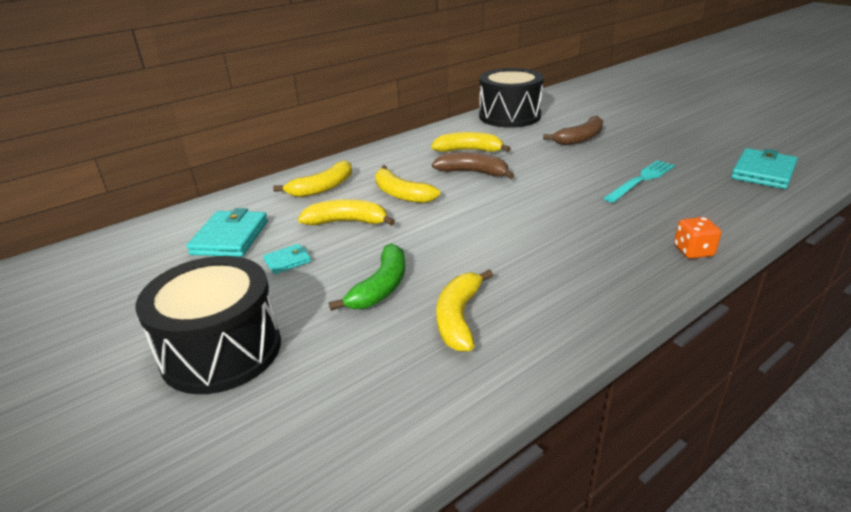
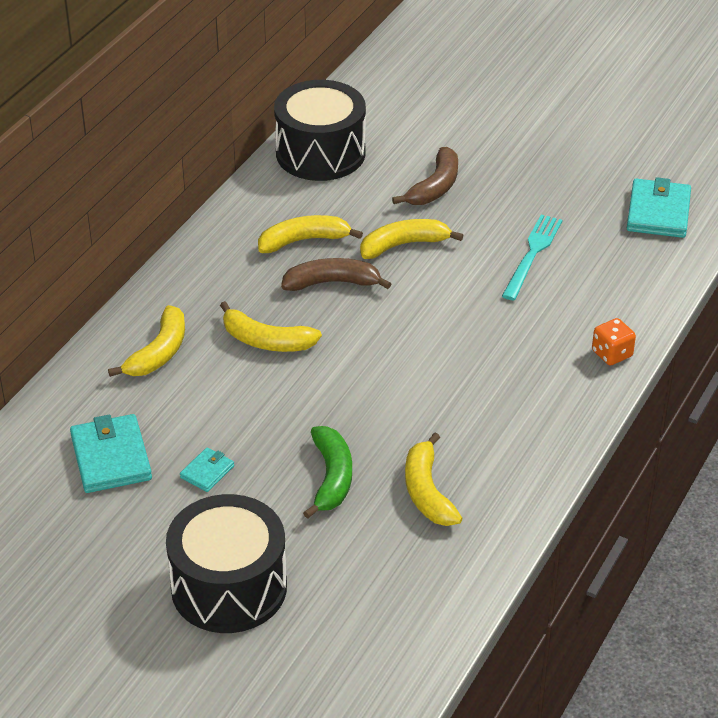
camera: 25 degrees left, 10 degrees up
(347, 222) = (232, 400): yellow banana -> yellow banana (404, 245)

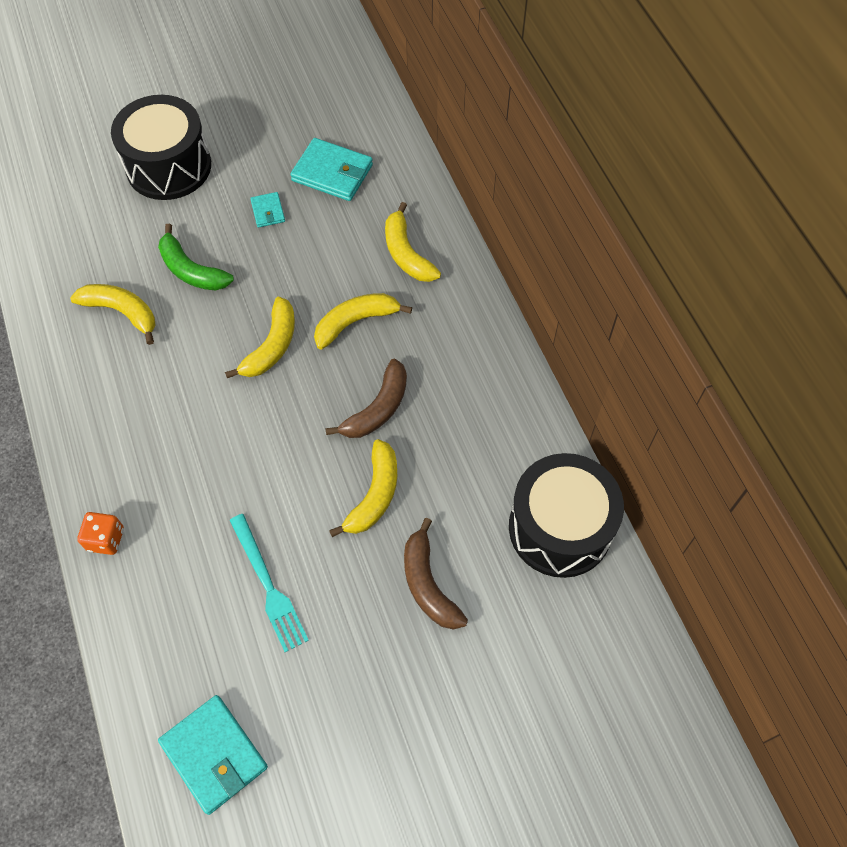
camera: 130 degrees right, 20 degrees up
(304, 240) = (447, 426): yellow banana -> yellow banana (272, 346)

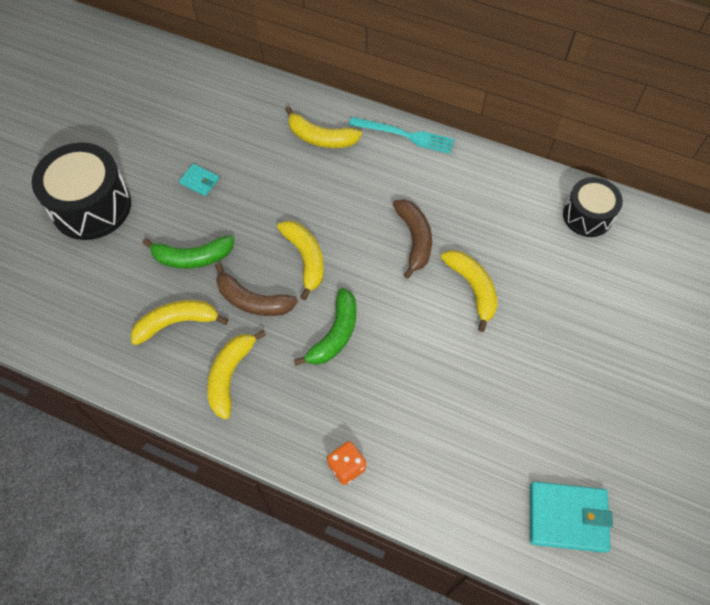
camera: 45 degrees left, 0 degrees up
(221, 428) = (335, 334): none -> green banana
(268, 586) = (478, 395): turquoise fork -> turquoise fork (405, 135)
(332, 173) = (213, 126): turquoise wallet -> none
(355, 322) = (339, 201): yellow banana -> yellow banana (230, 375)
(428, 584) = (560, 308): brown banana -> brown banana (252, 300)
(560, 528) = (587, 216): black drum -> black drum, size x0.62

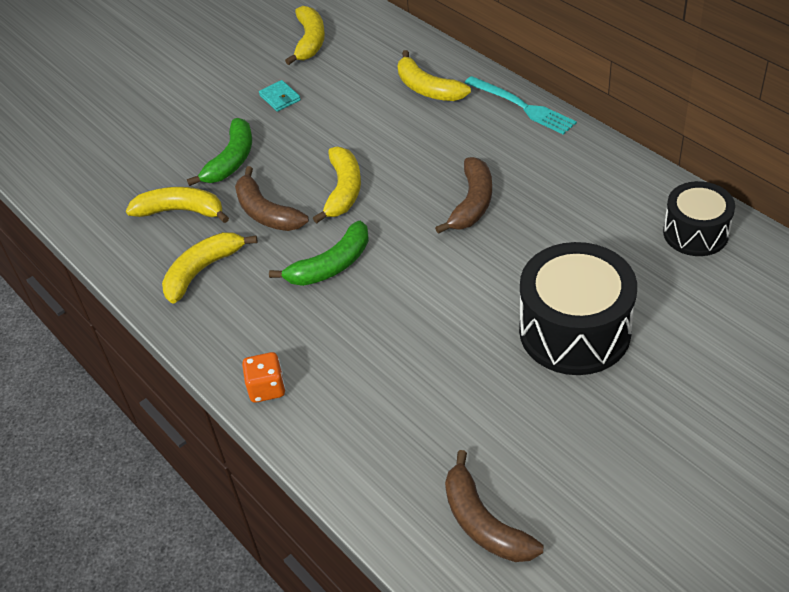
camera: 30 degrees right, 15 degrees down
(91, 206) = (165, 95): black drum -> black drum (574, 331)
(192, 257) = (231, 160): green banana -> green banana turned 90 degrees counterclockwise
(473, 288) = (510, 266): yellow banana -> yellow banana (310, 41)
(567, 517) = (483, 522): turquoise wallet -> brown banana

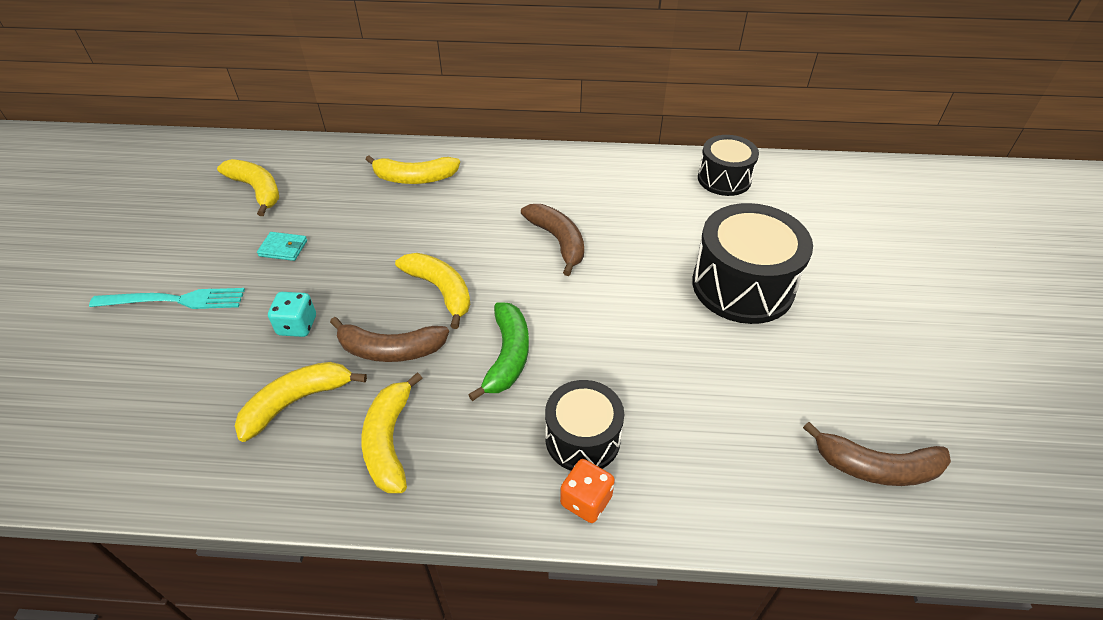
camera: 50 degrees left, 0 degrees up
(231, 160) = (297, 325): green banana -> turquoise dice
(311, 351) = (582, 438): none -> black drum
(522, 106) = (506, 156): turquoise fork -> turquoise fork (174, 300)

